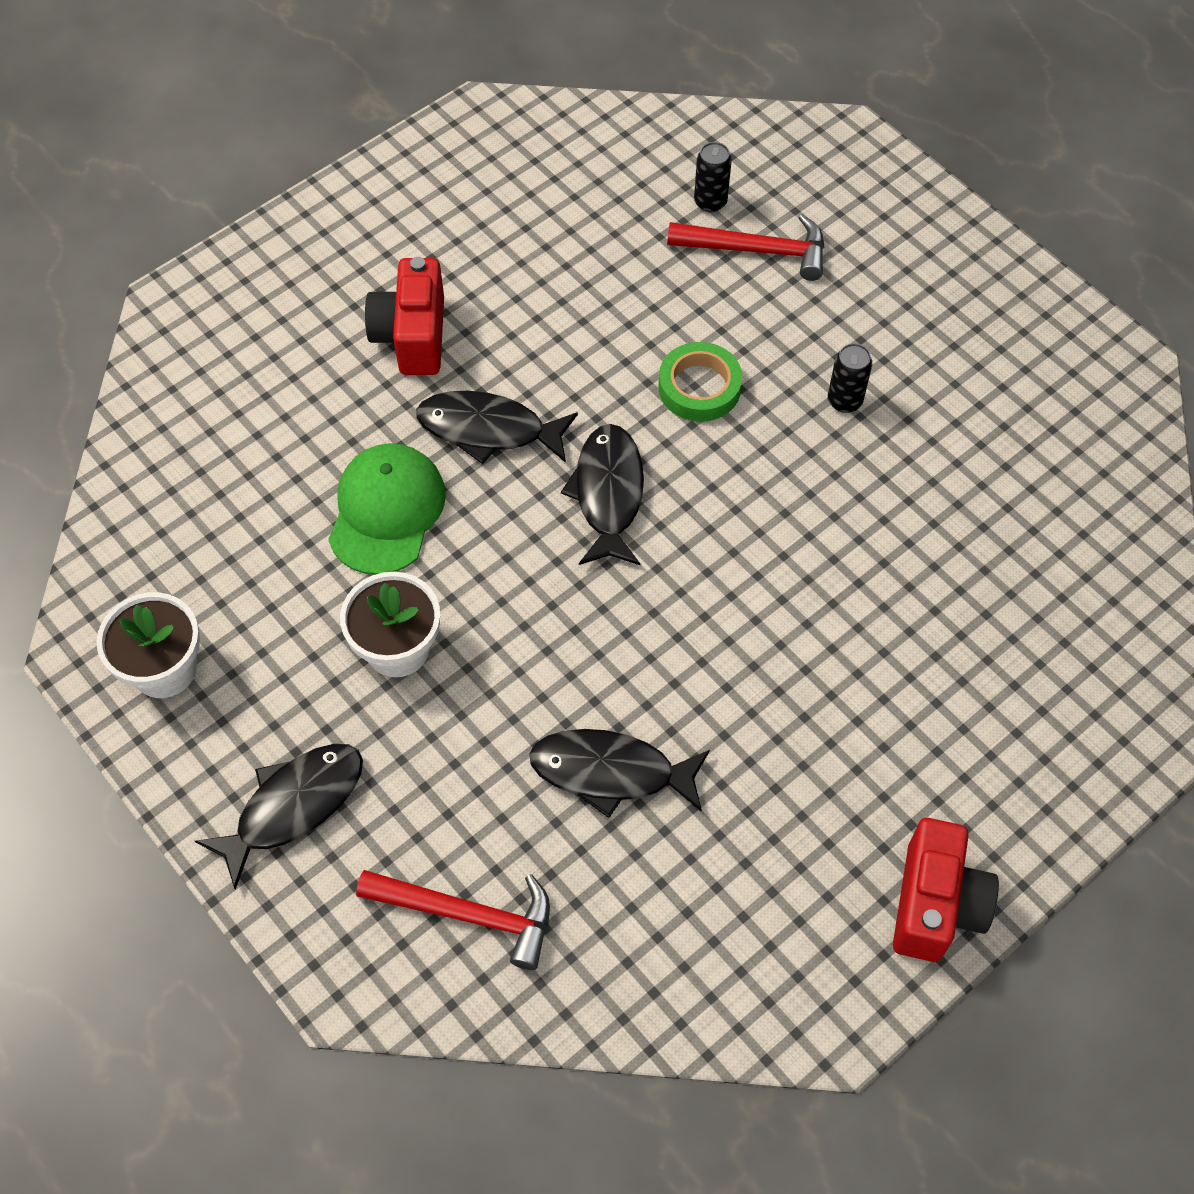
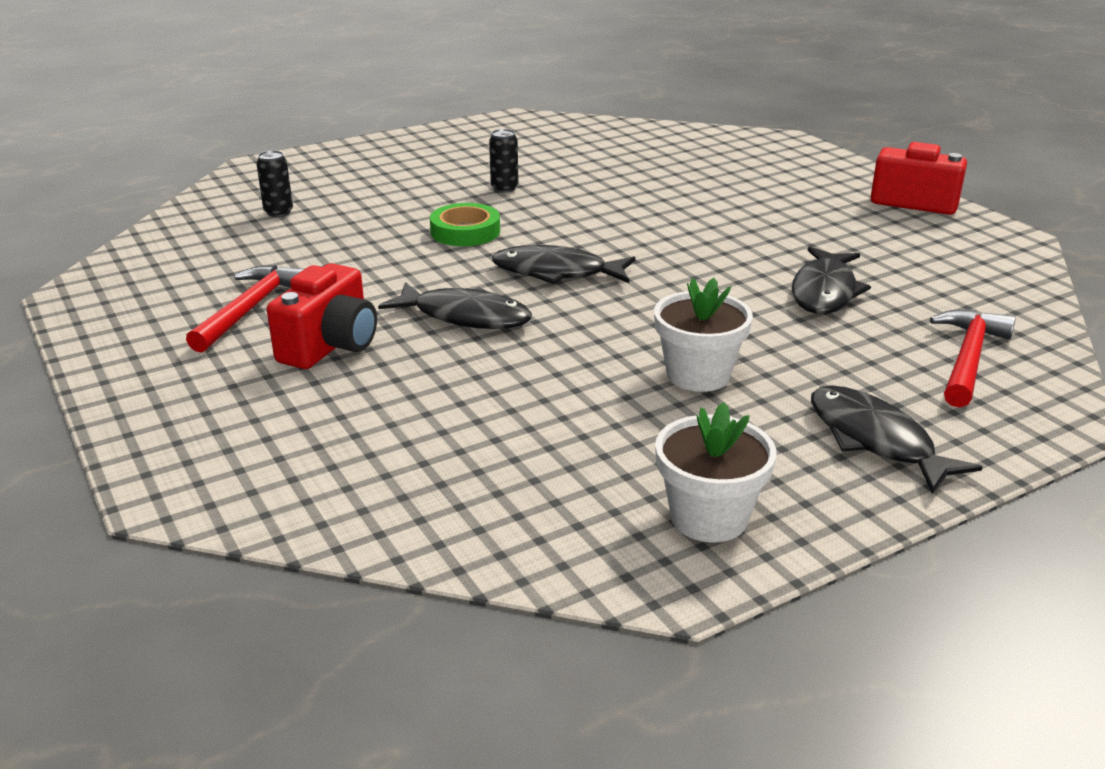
camera: 80 degrees left, 30 degrees down
(386, 511) = (538, 371): green cap -> none
(412, 336) = (330, 346): red camera -> red camera turned 75 degrees counterclockwise
(489, 430) = (465, 316): black fish -> black fish turned 90 degrees counterclockwise
(757, 250) = (343, 201): red hammer -> red hammer (250, 309)

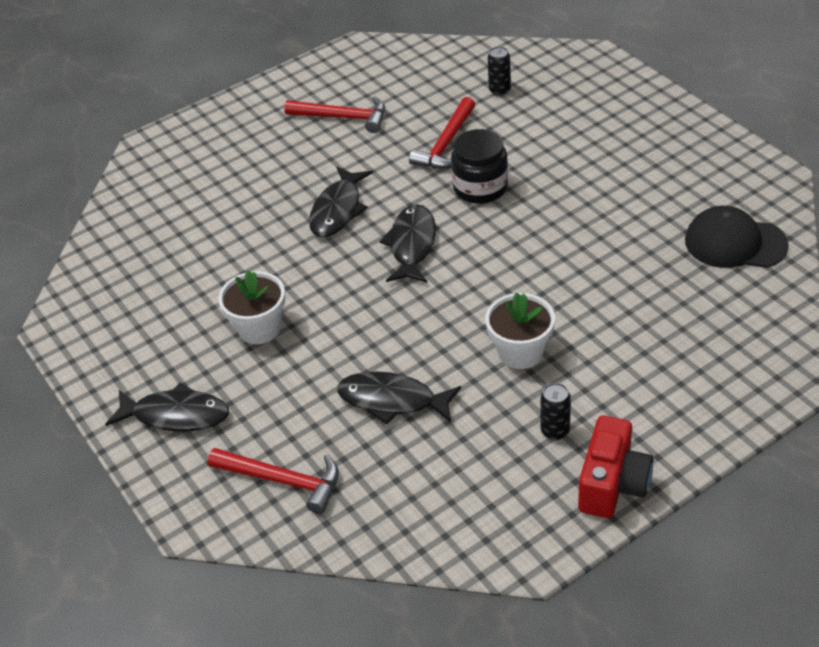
camera: 90 degrees right, 15 degrees up
(330, 346) = (296, 161): red camera -> none
(366, 246) = (446, 144): none -> red hammer
(465, 232) = (480, 187): green tape -> black jar
(504, 188) = (577, 195): black can -> black can (555, 431)
(604, 138) = (735, 243): none -> black cap
(709, 517) = (106, 337): white flower pot -> white flower pot (520, 352)
(875, 440) = (176, 415): black fish -> black fish turned 45 degrees clockwise

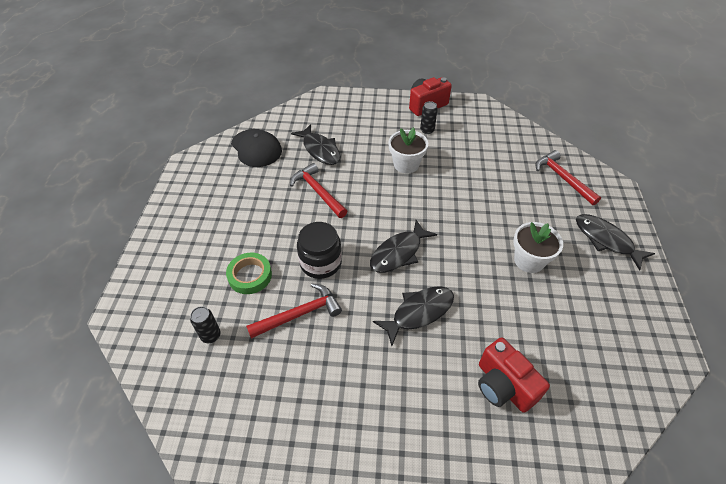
camera: 145 degrees left, 5 degrees up
(216, 207) = (503, 386): none -> red camera
(343, 117) = (337, 408): red hammer -> red hammer (318, 191)
(392, 400) = (484, 180): black fish -> black fish (320, 150)
(531, 138) = (250, 276): none -> green tape

